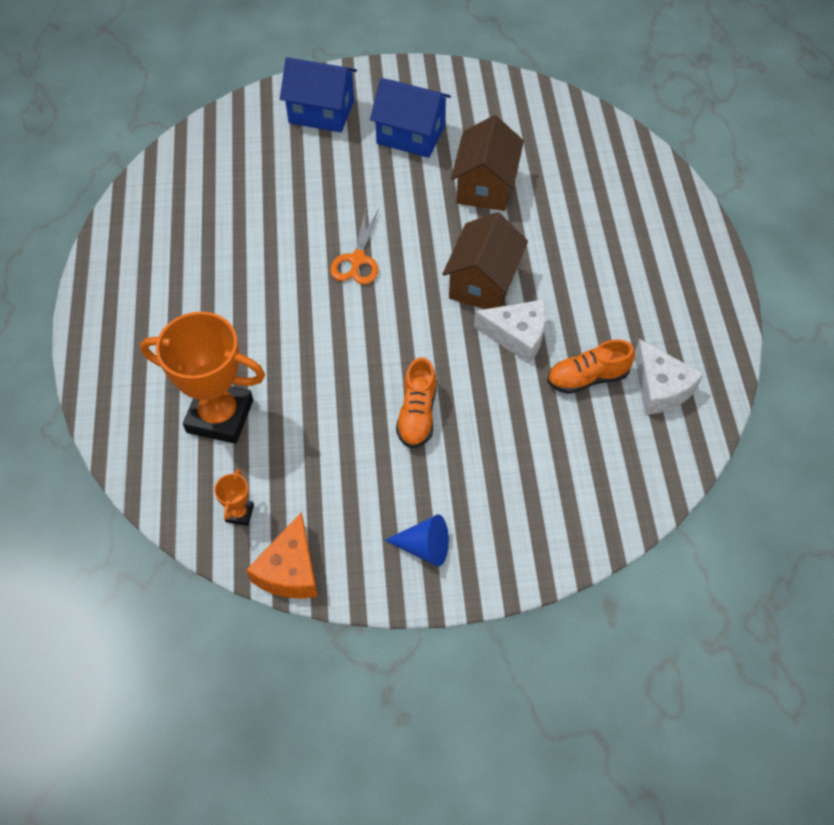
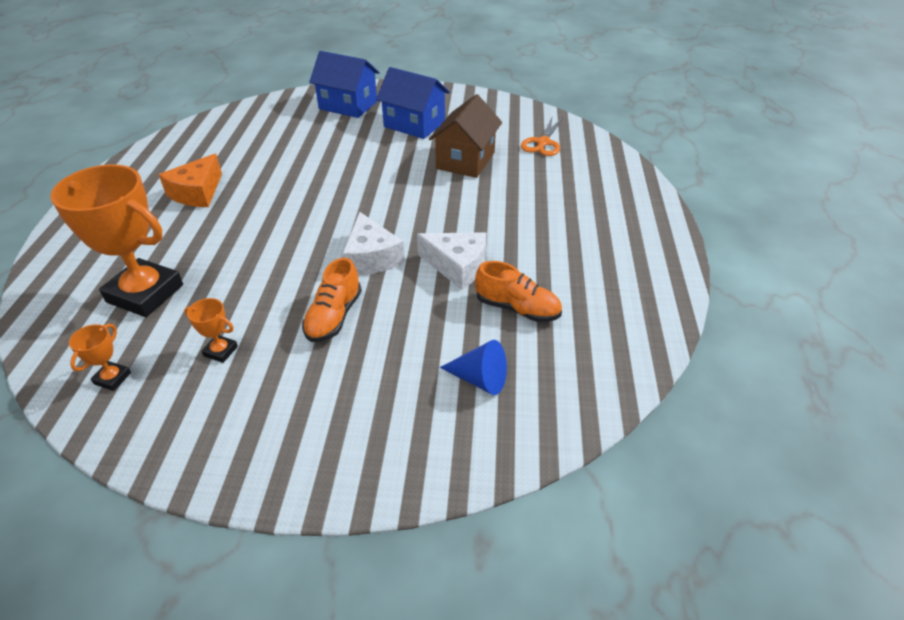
camera: 10 degrees right, 15 degrees down
(290, 570) = (131, 441): orange cheese -> orange cheese (197, 192)
(326, 469) = (220, 351): none -> orange trophy
(357, 260) = (332, 196): orange scissors -> orange scissors (543, 143)
(424, 547) = (287, 441): blue cone -> blue cone (479, 379)
(483, 282) = (439, 224): brown house -> none
(587, 378) = (517, 308): orange shoe -> orange shoe turned 150 degrees counterclockwise
(660, 388) = (592, 326): white cheese -> white cheese (371, 257)

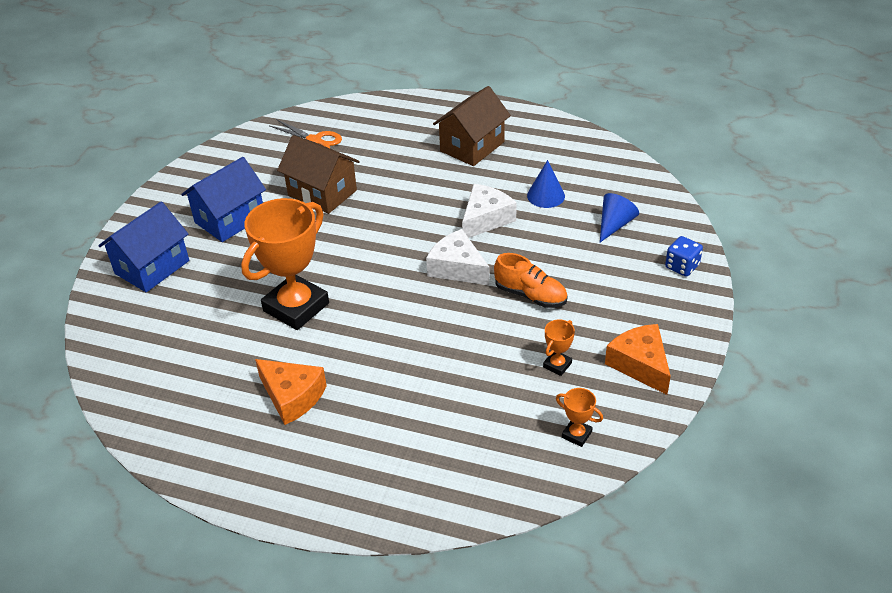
camera: 75 degrees left, 0 degrees up
(145, 293) = (464, 424): orange trophy -> orange trophy (296, 307)
(215, 427) = (640, 364): none -> orange cheese
(371, 257) = (457, 268): white cheese -> white cheese turned 135 degrees counterclockwise
(407, 461) = (682, 266): none -> blue dice
(517, 308) = (546, 195): orange shoe -> blue cone
(585, 239) = (472, 146): none -> brown house

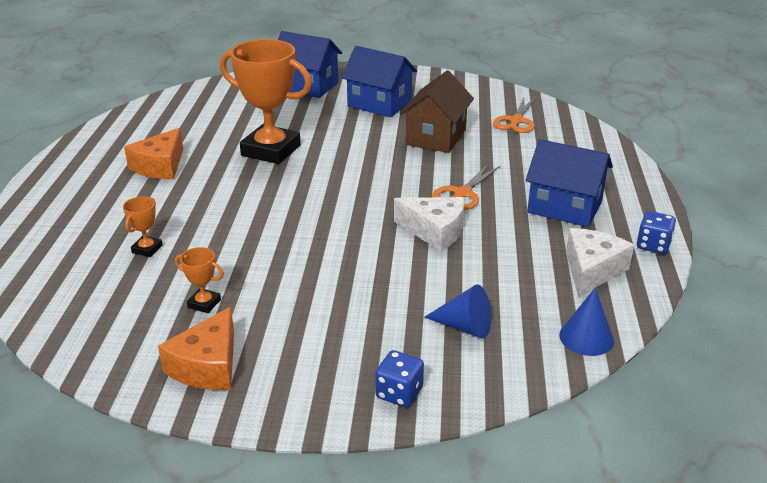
camera: 75 degrees right, 10 degrees down
(431, 195) = (462, 194): none -> orange scissors
(457, 268) = (346, 224): white cheese -> white cheese (592, 270)
(472, 146) = (564, 207): brown house -> blue house
(530, 295) = (314, 275): orange shoe -> none
(536, 119) = (653, 245): none -> blue dice
(546, 195) = (498, 268): blue cone -> blue cone (586, 337)
(576, 434) = (100, 326): orange trophy -> orange trophy (147, 249)
(640, 364) = (207, 366): orange cheese -> orange cheese turned 150 degrees clockwise

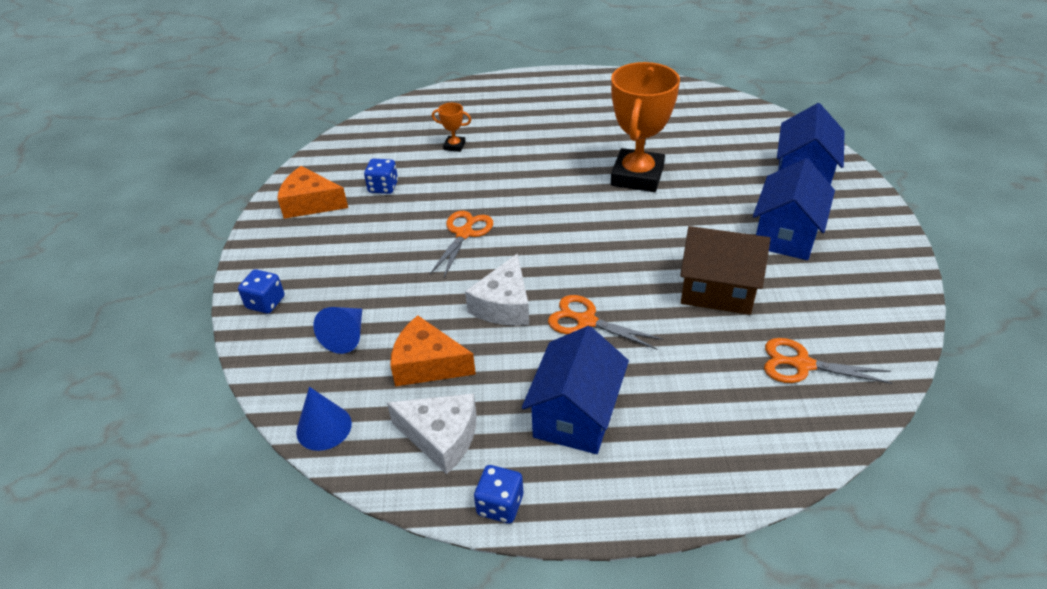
camera: 85 degrees right, 10 degrees up
(160, 166) = (585, 123): orange cheese -> orange cheese (427, 364)
(204, 303) = (383, 187): orange trophy -> blue dice
(320, 248) = (464, 233): none -> orange scissors

